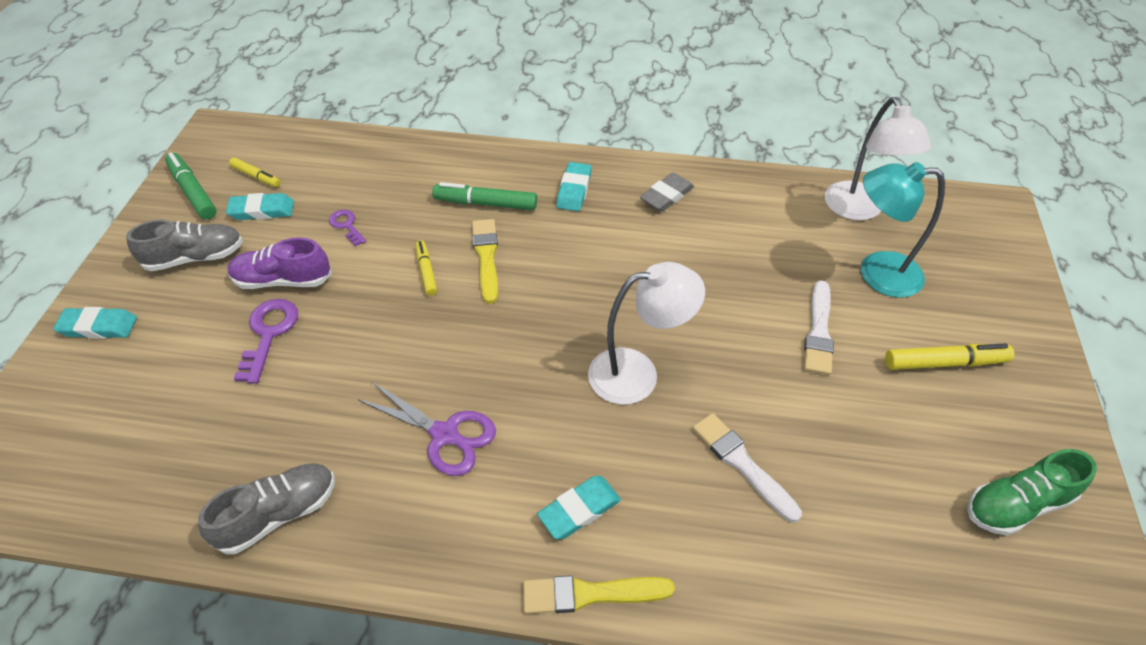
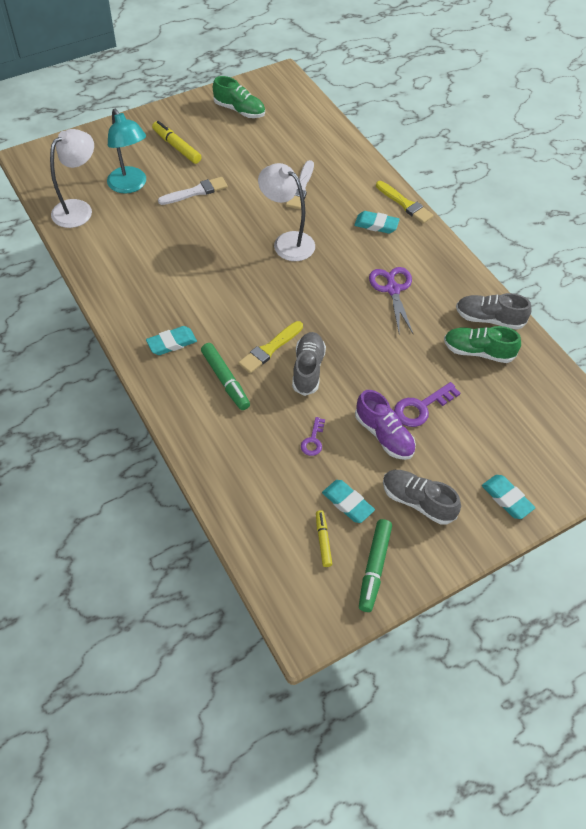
camera: 130 degrees left, 5 degrees up
(256, 453) = (478, 352): none -> green shoe
(426, 271) = (308, 369): yellow marker -> grey shoe
(666, 196) = (137, 295): grey eraser -> none

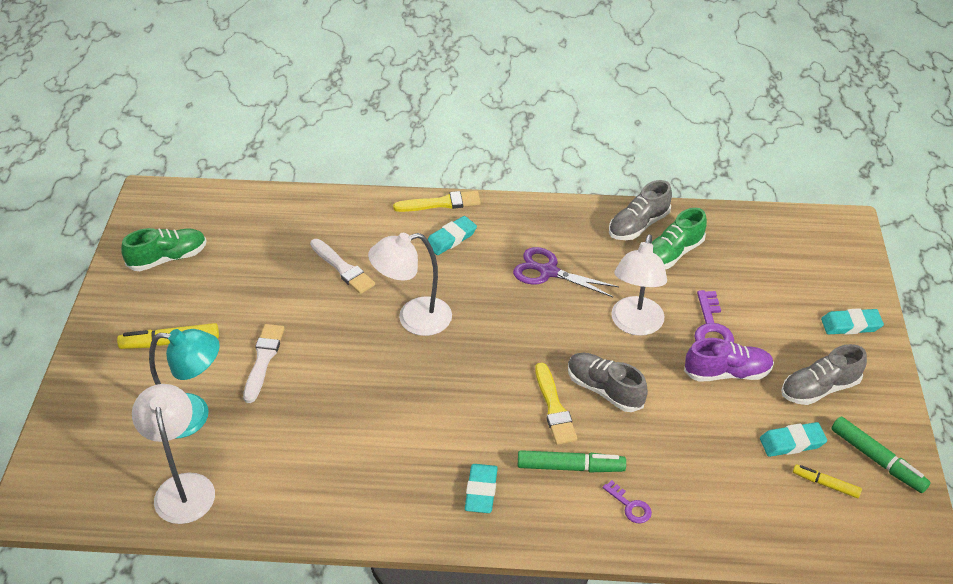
camera: 55 degrees left, 10 degrees down
(313, 440) = (699, 431): purple key -> purple key (630, 506)
(384, 360) = (635, 325): none -> white lamp

